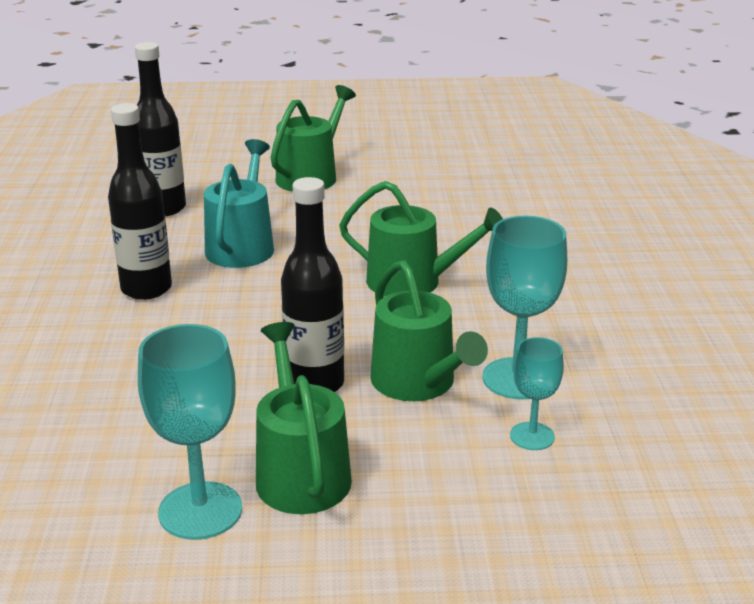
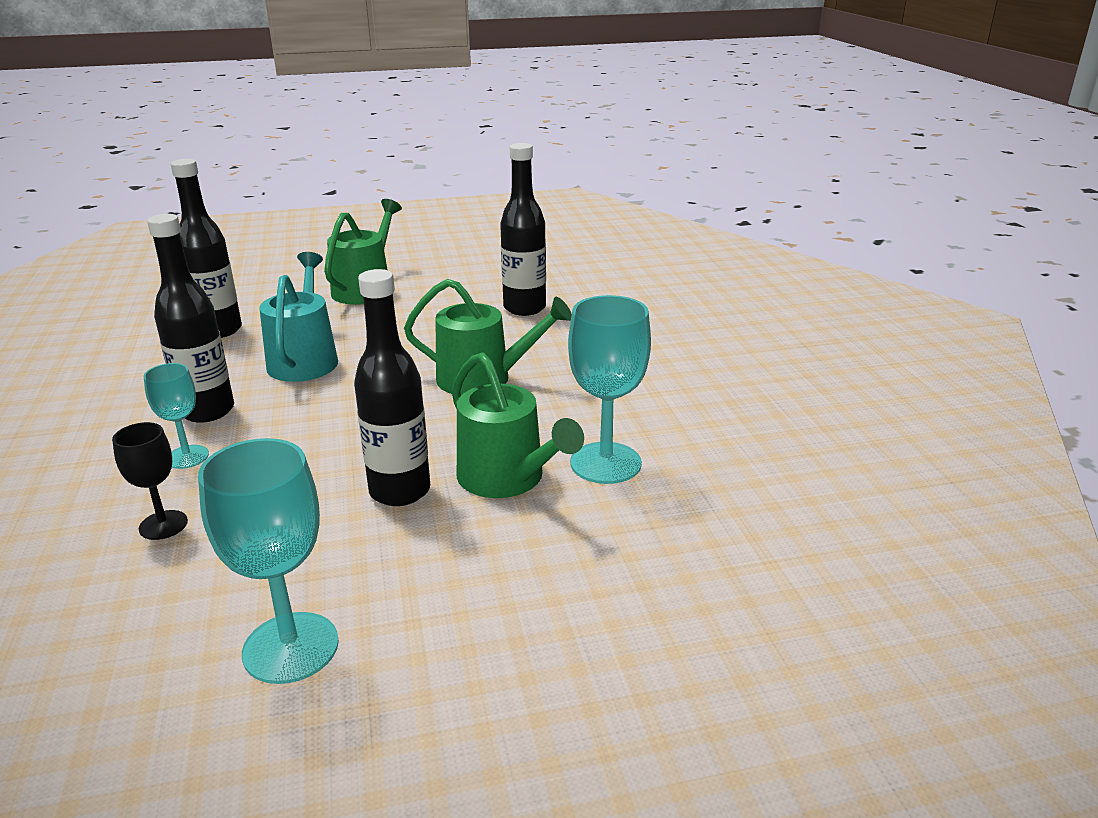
camera: 10 degrees left, 0 degrees up
(100, 391) = (163, 525): none -> black goblet
(300, 472) = (398, 589): green watering can -> none
(469, 211) = (524, 308): none -> black bottle
(532, 436) = (633, 520): turquoise goblet -> turquoise goblet (187, 457)

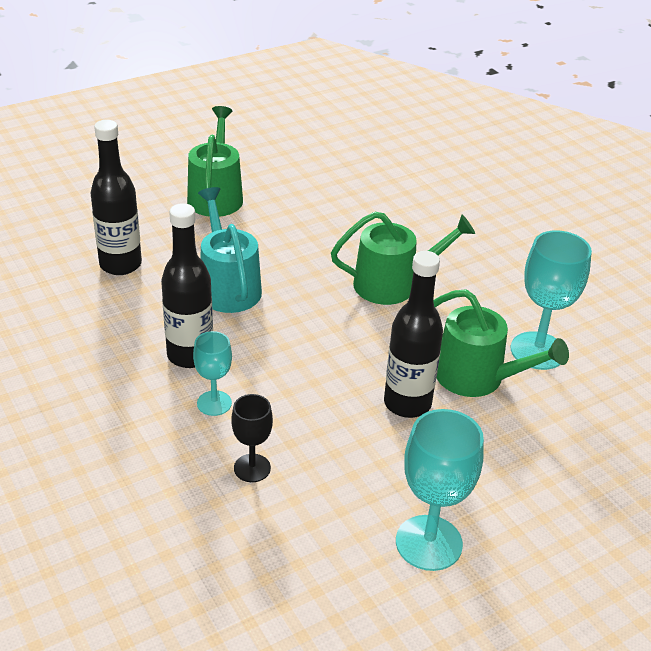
camera: 20 degrees left, 10 degrees up
(524, 308) = (373, 201): black bottle -> none

